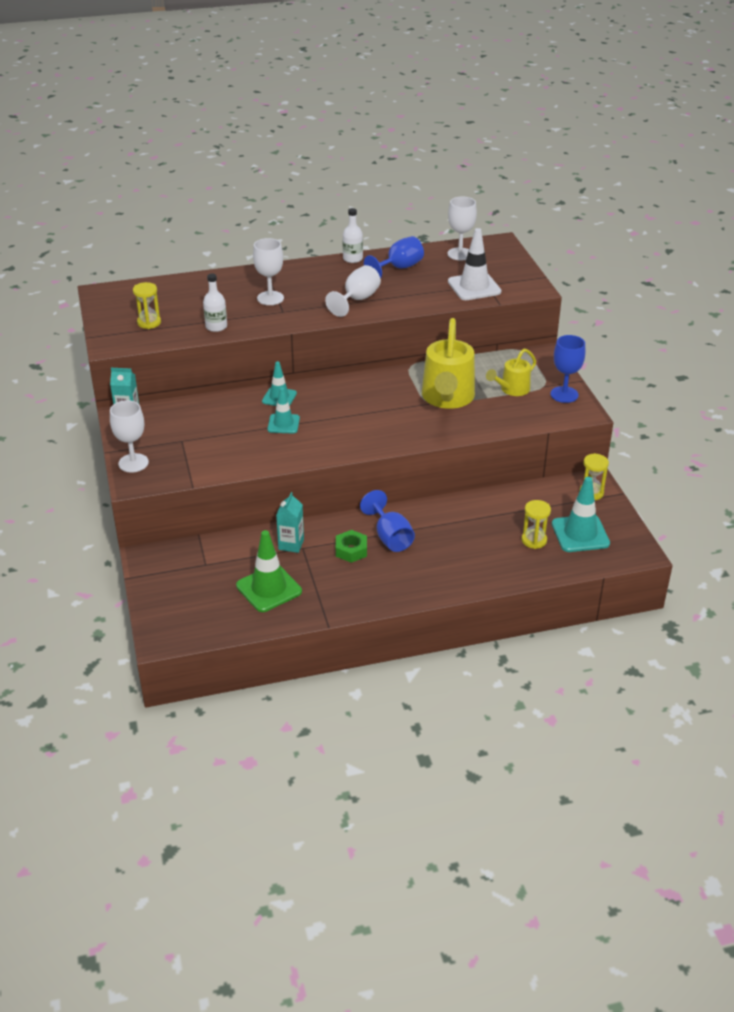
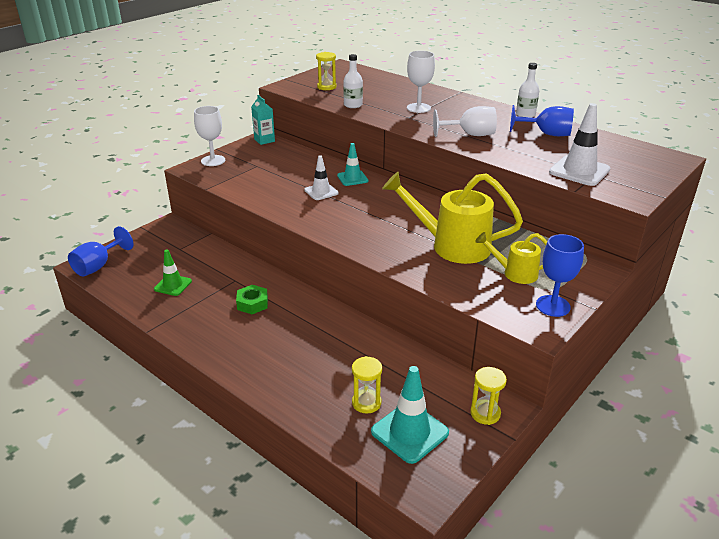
camera: 55 degrees right, 5 degrees down
(269, 588) = (173, 285): green traffic cone -> green traffic cone, size x0.63
(283, 424) = (321, 192): turquoise traffic cone -> white traffic cone
(291, 544) = (234, 273): turquoise carton -> none
(390, 537) = (288, 316): blue goblet -> blue goblet (98, 266)
(447, 398) = (452, 246): yellow watering can -> yellow watering can turned 45 degrees clockwise
(460, 254) = (618, 149): white goblet -> none

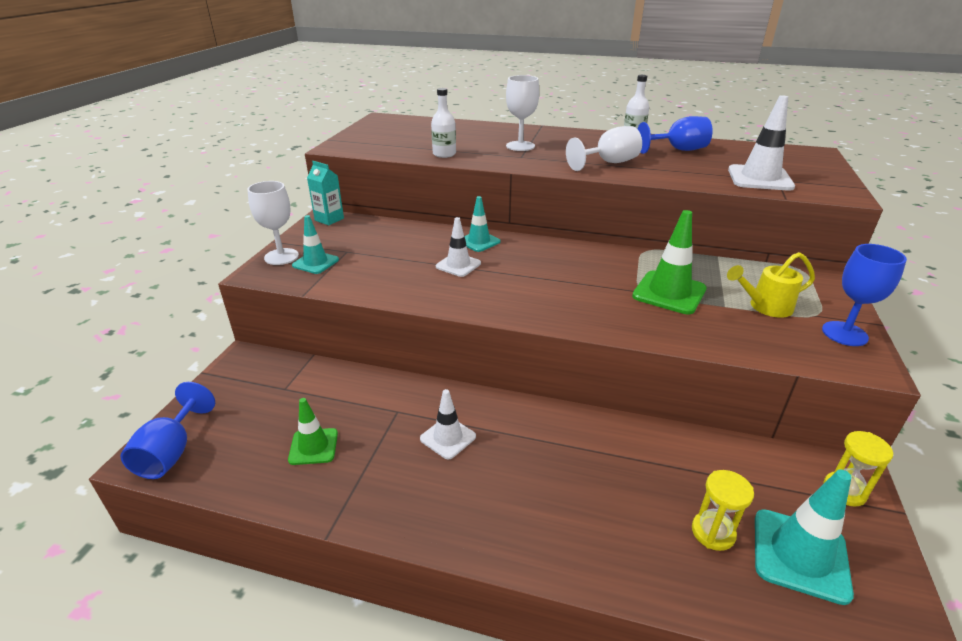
camera: 25 degrees left, 0 degrees up
(230, 169) = (315, 263): none -> turquoise traffic cone
(252, 303) = (448, 438): green nut -> white traffic cone
(326, 87) = (390, 140): yellow hourglass -> none
(452, 246) = (669, 293): yellow watering can -> green traffic cone

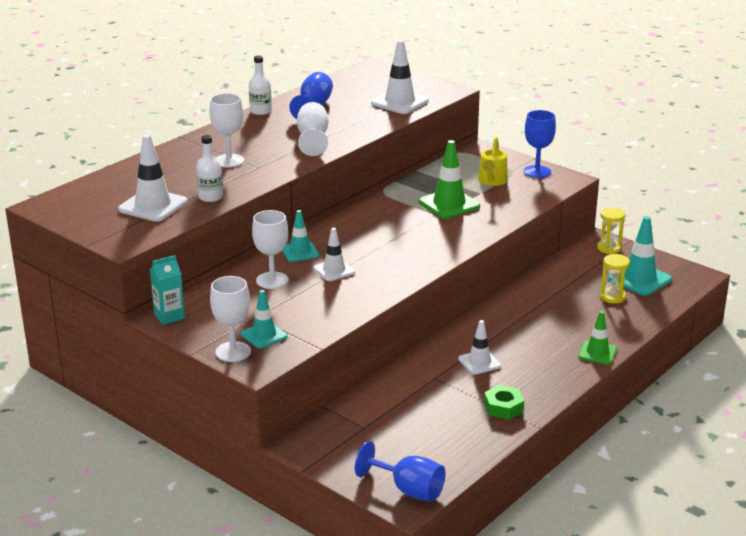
camera: 65 degrees left, 5 degrees down
(313, 446) = (449, 421): green traffic cone -> green traffic cone (597, 353)
(359, 487) = (503, 407): none -> green nut
(410, 142) = (153, 206): none -> white traffic cone
(416, 242) = (272, 280): none -> white goblet

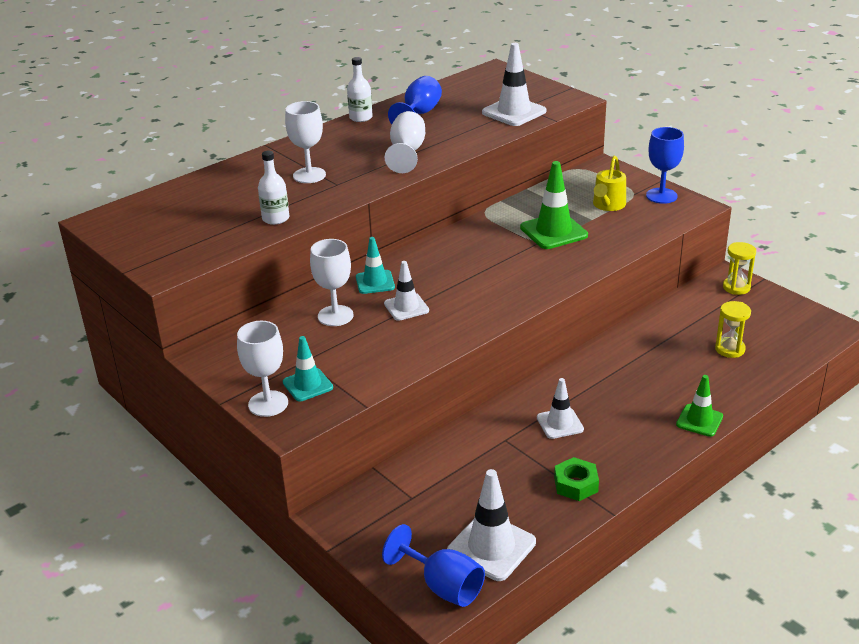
camera: 10 degrees right, 5 degrees up
(153, 206) = (211, 226): white traffic cone -> white traffic cone (491, 547)
(169, 316) = (212, 354): turquoise carton -> none
(639, 279) = (765, 328): turquoise traffic cone -> none

